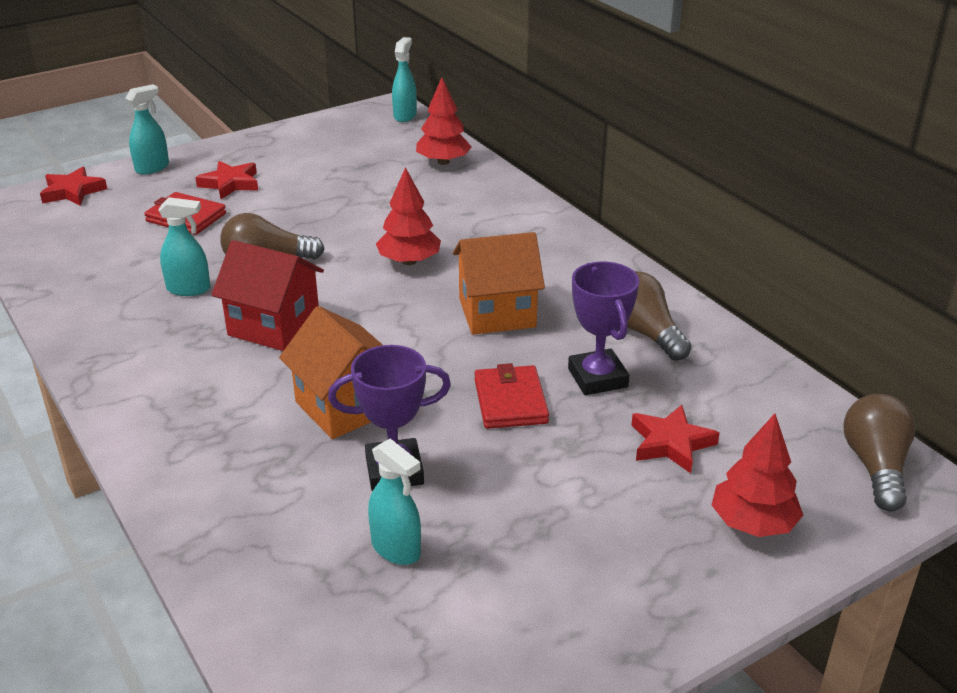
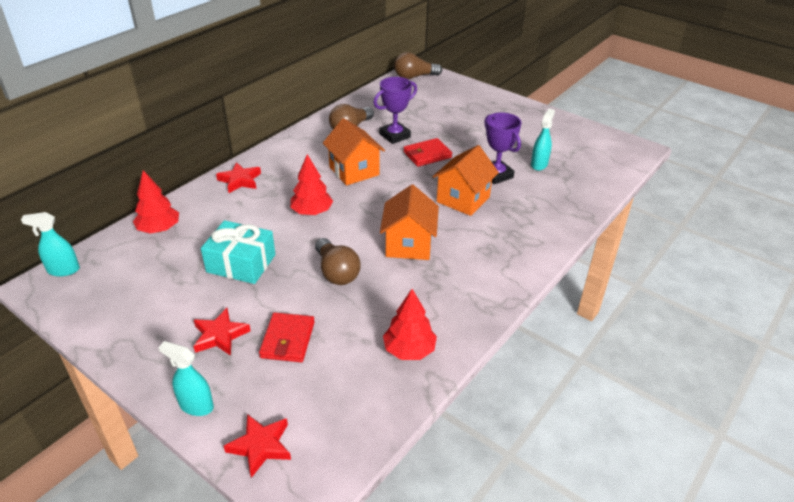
camera: 110 degrees left, 5 degrees up
(189, 289) = (388, 297): turquoise spray bottle -> none
(274, 326) = (409, 245): red house -> orange house
(338, 203) = (241, 263): none -> turquoise gift
(671, 443) = (429, 115): red star -> red star (240, 180)
(752, 523) = (463, 96): red tree -> red tree (409, 350)

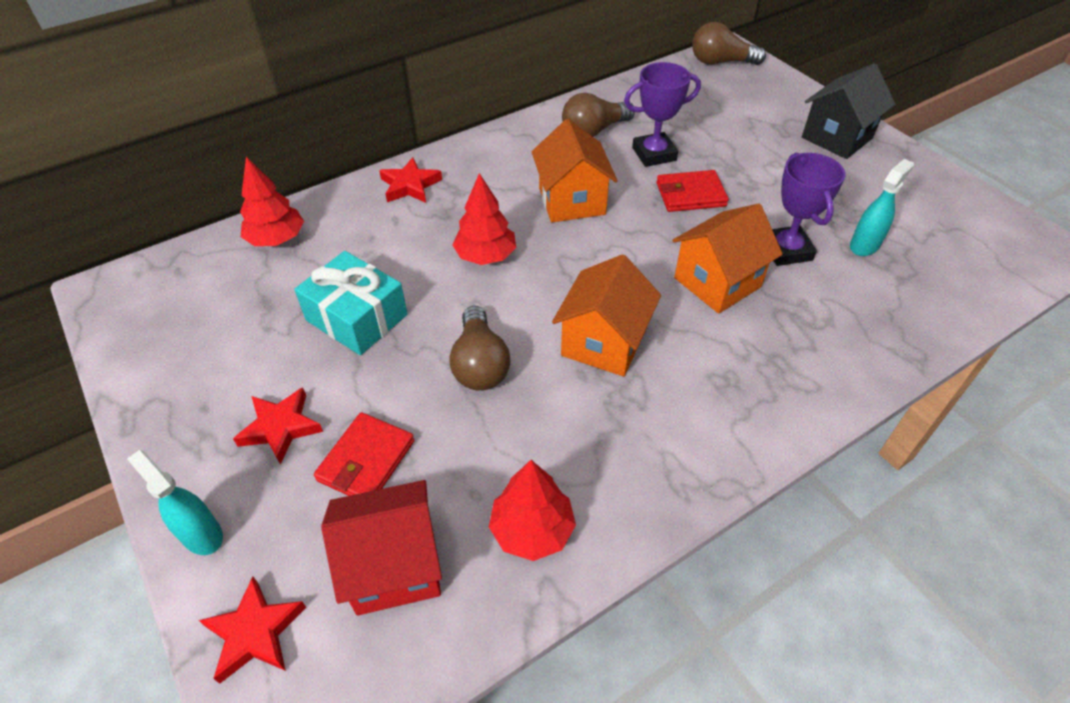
camera: 20 degrees right, 10 degrees up
(63, 270) = (138, 275): turquoise spray bottle -> none
(333, 389) = (394, 566): none -> red house
(501, 109) = (837, 138): none -> black house

